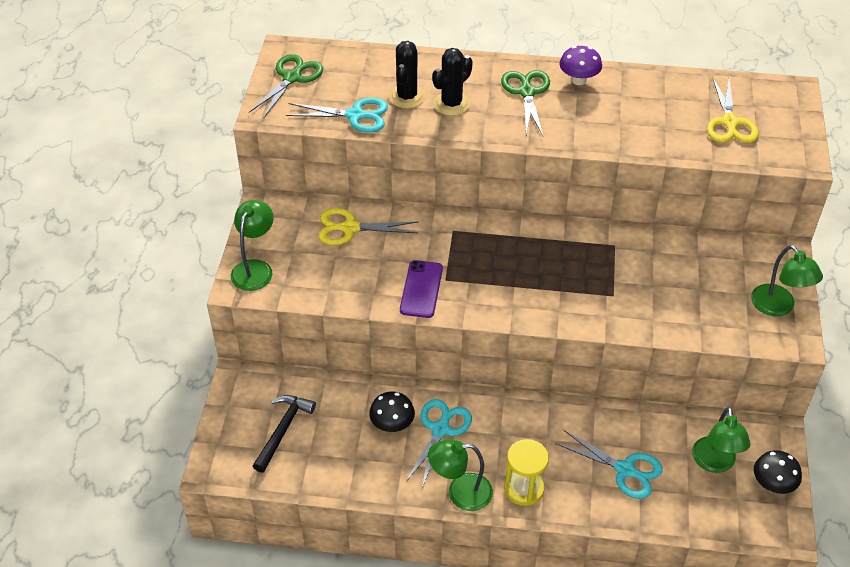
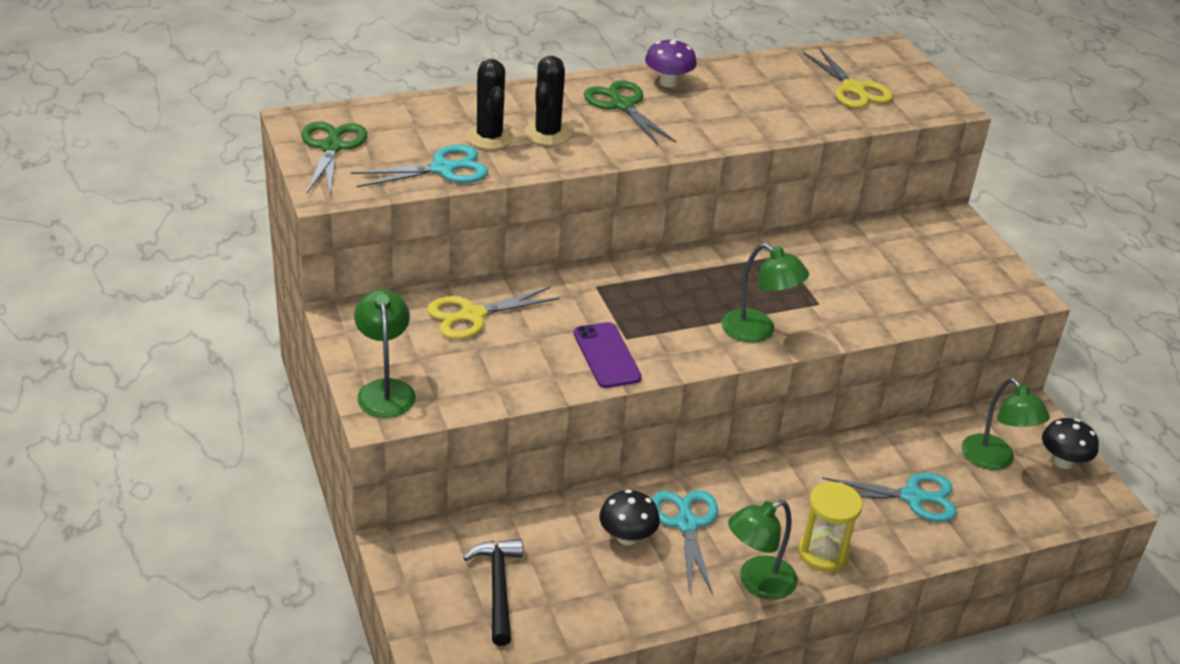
camera: 30 degrees left, 10 degrees down
(778, 307) = (986, 269): green lamp -> green lamp (758, 331)

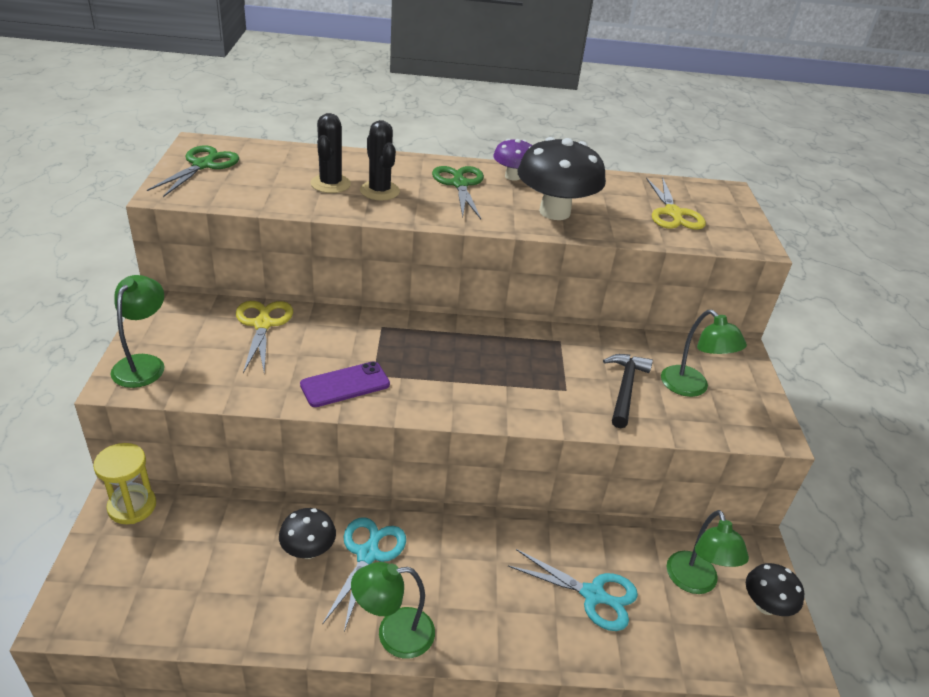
camera: 20 degrees right, 0 degrees up
(444, 169) = (272, 197): turquoise scissors -> none
(471, 315) = (263, 324): yellow scissors -> yellow scissors turned 90 degrees clockwise
(498, 588) = (168, 562): black hammer -> black hammer (625, 388)
(547, 133) = (379, 191): black cactus -> black cactus turned 60 degrees counterclockwise
(607, 355) = (345, 385): purple phone -> purple phone turned 60 degrees clockwise
(740, 115) = (554, 212): none -> black mushroom
(758, 331) = (493, 399): green lamp -> green lamp (691, 388)
(823, 553) = (474, 625): yellow hourglass -> yellow hourglass (132, 506)

